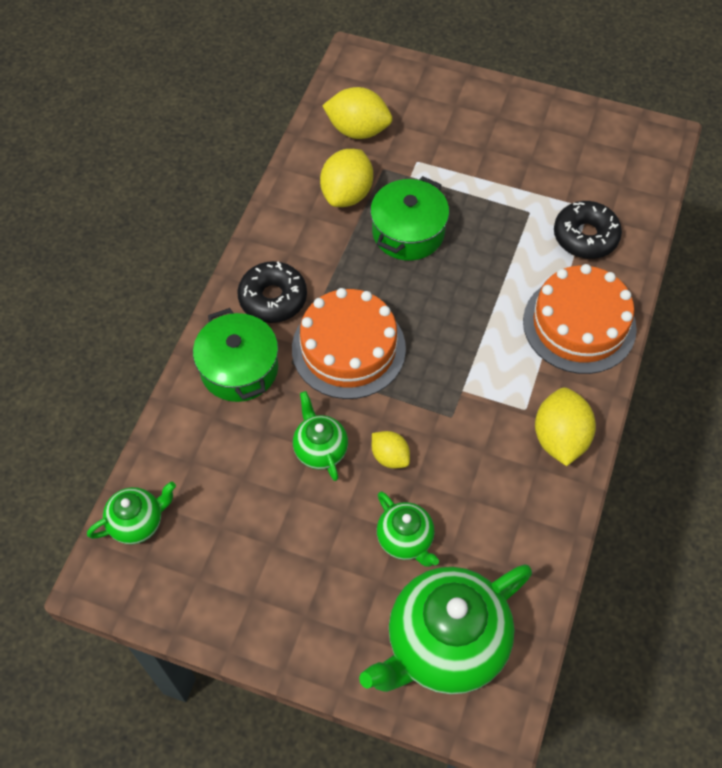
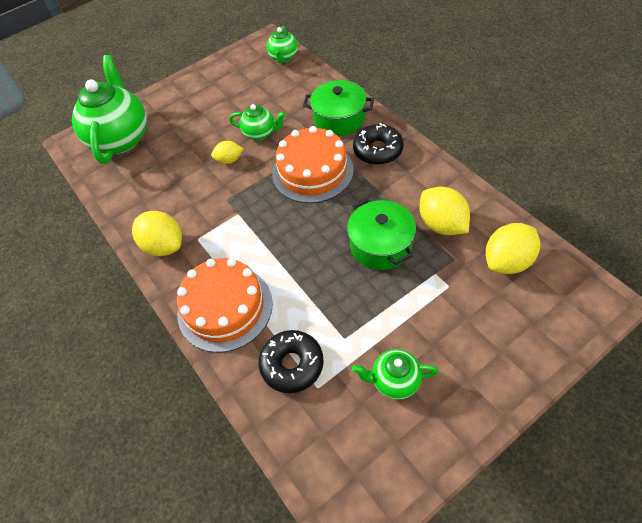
camera: 130 degrees right, 5 degrees down
(405, 540) = (181, 146): green teapot -> green teapot (394, 381)

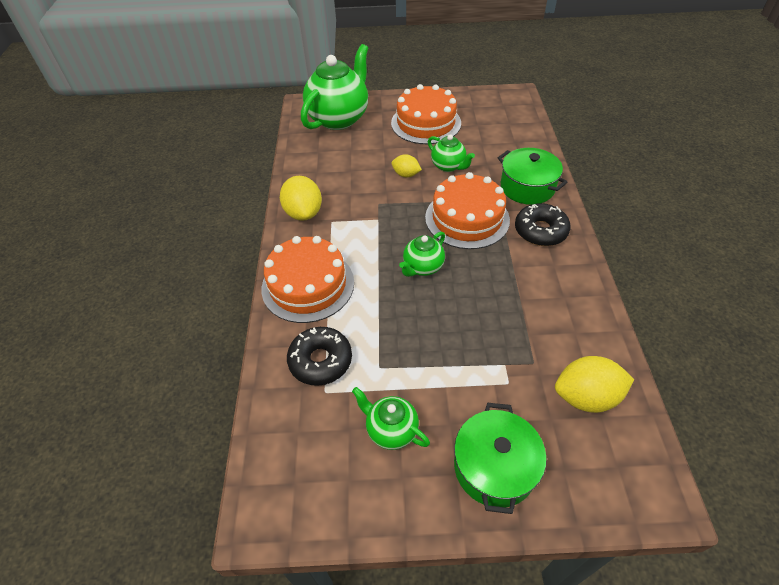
camera: 30 degrees right, 5 degrees down
(208, 103) = (426, 123): none -> orange cake
(283, 57) = (520, 115): green teapot -> green teapot (422, 267)
(381, 245) = (475, 311): green pot -> green pot (494, 467)
(442, 224) = (547, 326): yellow lemon -> none

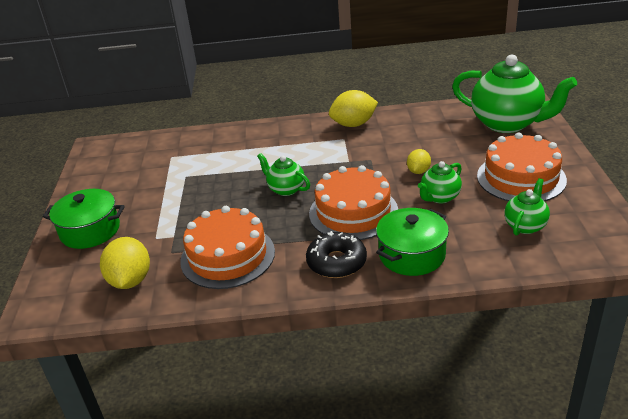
camera: 90 degrees right, 15 degrees down
(308, 285) = (269, 137): orange cake -> orange cake (227, 256)
(320, 361) = (197, 152): black donut -> none
(391, 430) = (133, 185): green teapot -> green teapot (525, 225)

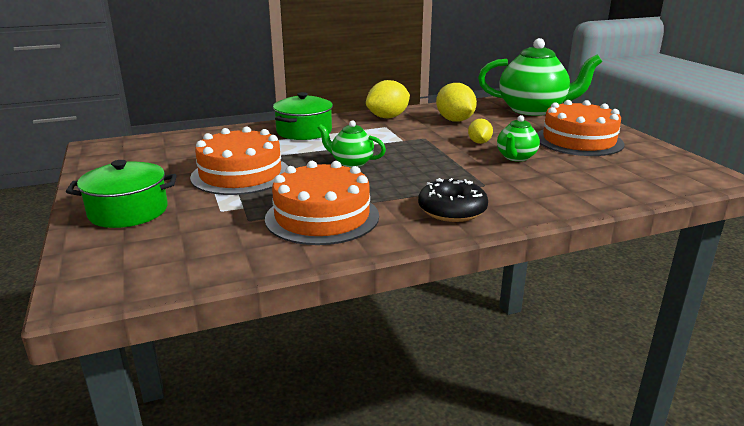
camera: 20 degrees left, 10 degrees down
(130, 280) = (209, 249): yellow lemon -> yellow lemon (455, 120)
(353, 212) = (438, 173): orange cake -> orange cake (240, 174)
(411, 255) = (526, 198): green pot -> green pot (304, 131)
(525, 225) = (614, 169): green teapot -> none

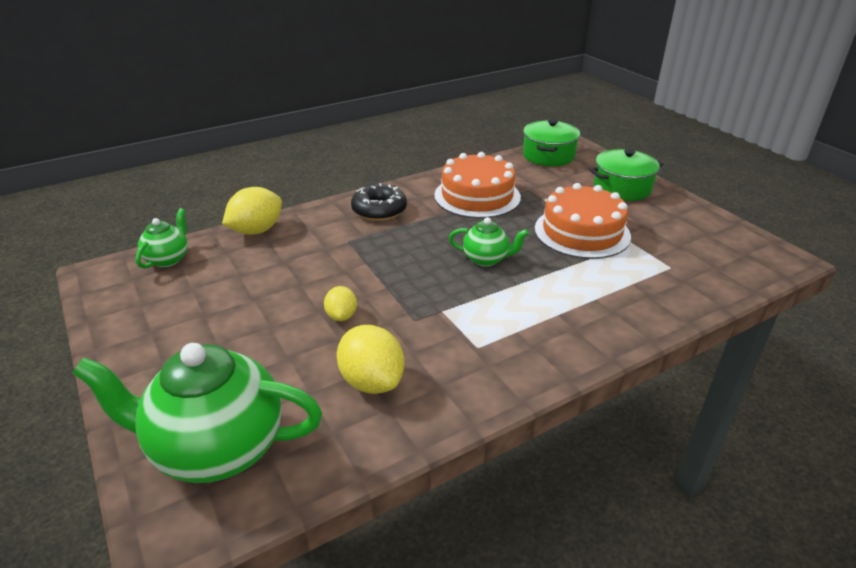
camera: 170 degrees right, 10 degrees up
(304, 131) = (583, 318): green pot -> green pot (548, 156)
(388, 117) = (484, 380): yellow lemon -> yellow lemon (256, 230)
(516, 157) = (303, 287): green teapot -> green teapot (168, 259)
(578, 141) = (201, 336): orange cake -> none

